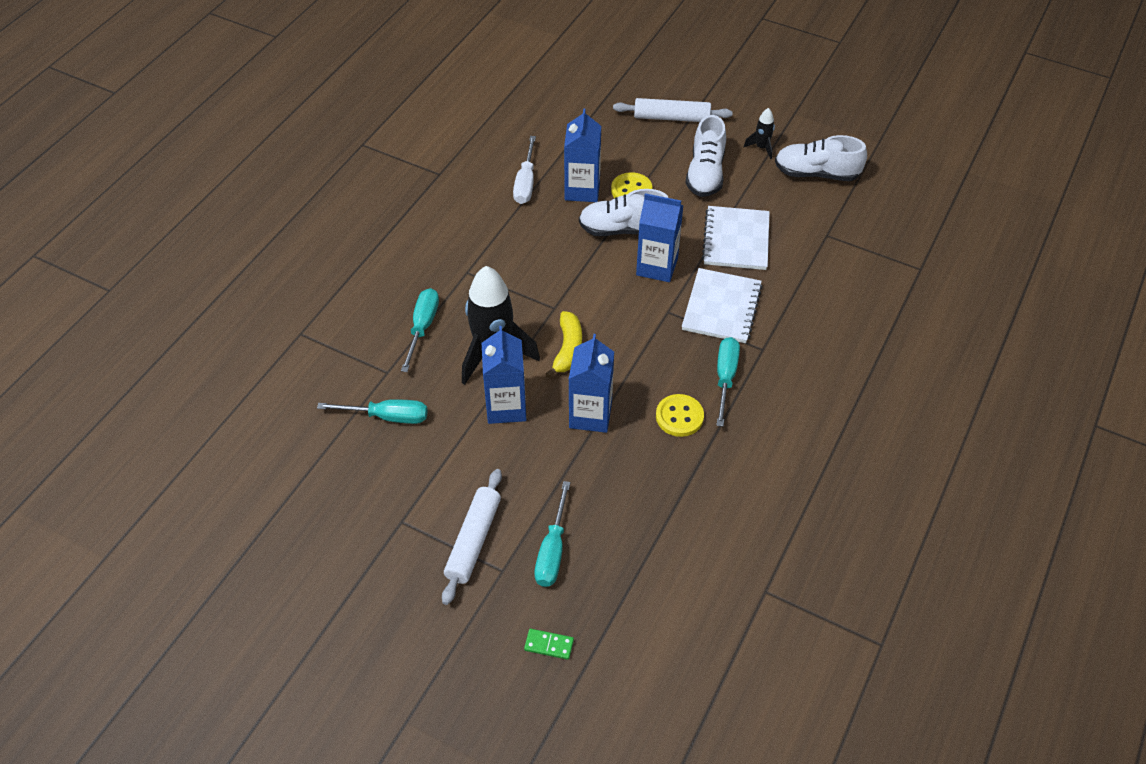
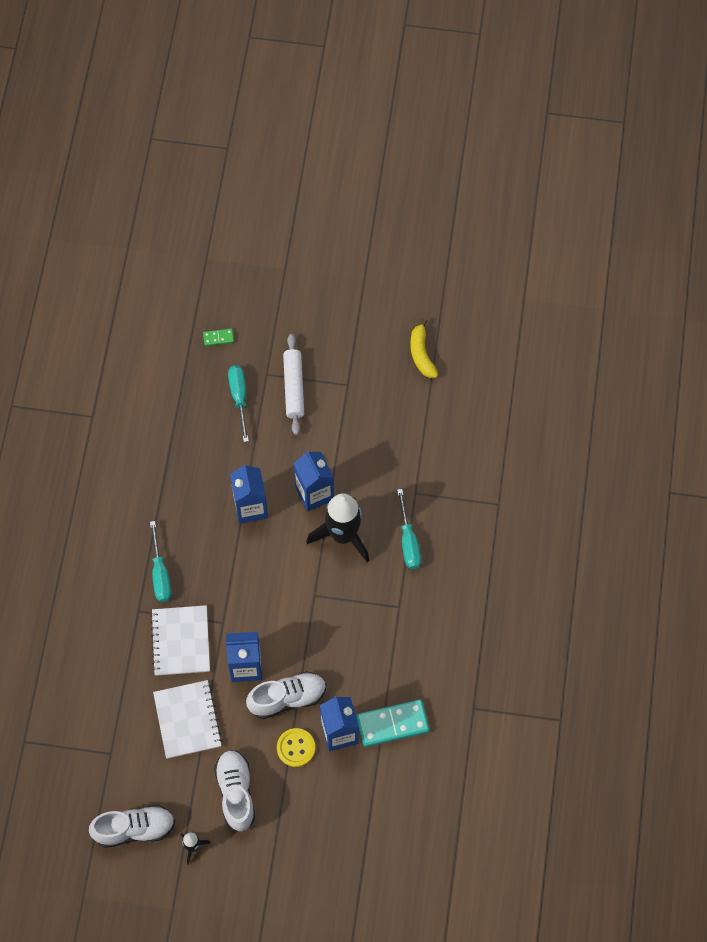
camera: 160 degrees right, 15 degrees up
(387, 417) = (396, 457): turquoise screwdriver -> none
(525, 183) = (392, 724): white screwdriver -> turquoise domino
(568, 349) = (288, 559): yellow banana -> yellow banana (421, 354)
(671, 117) = (289, 859): white rolling pin -> none
(679, 417) = (185, 528): yellow button -> none

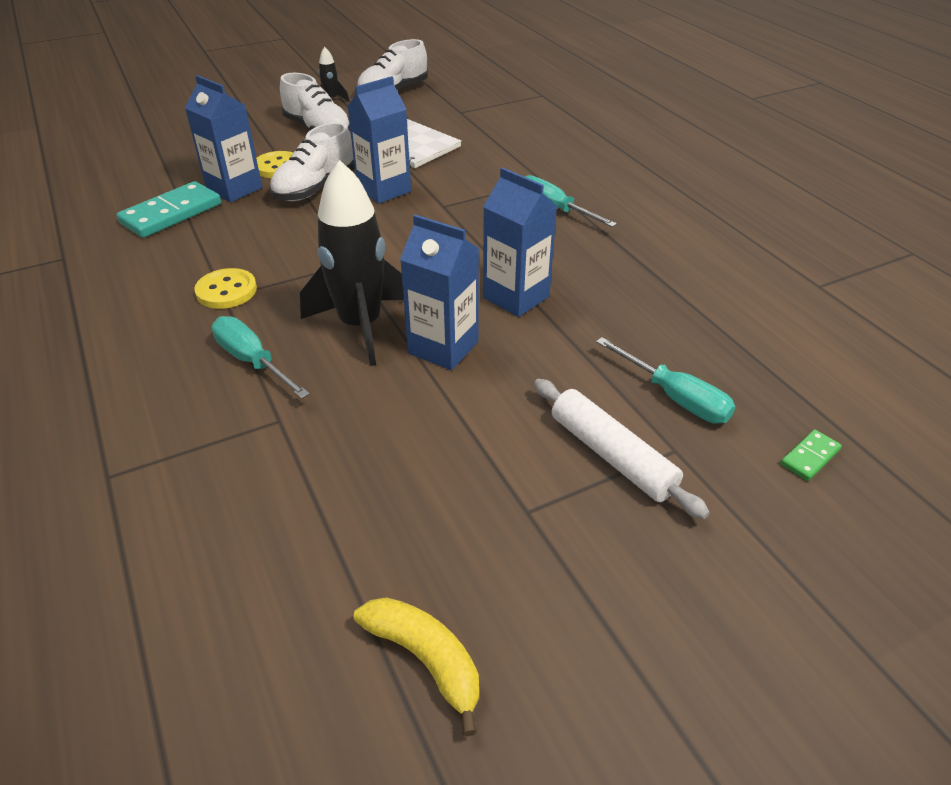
camera: 145 degrees right, 25 degrees down
(180, 641) = (473, 180): white notebook -> none
(395, 611) = (226, 291): none -> yellow button

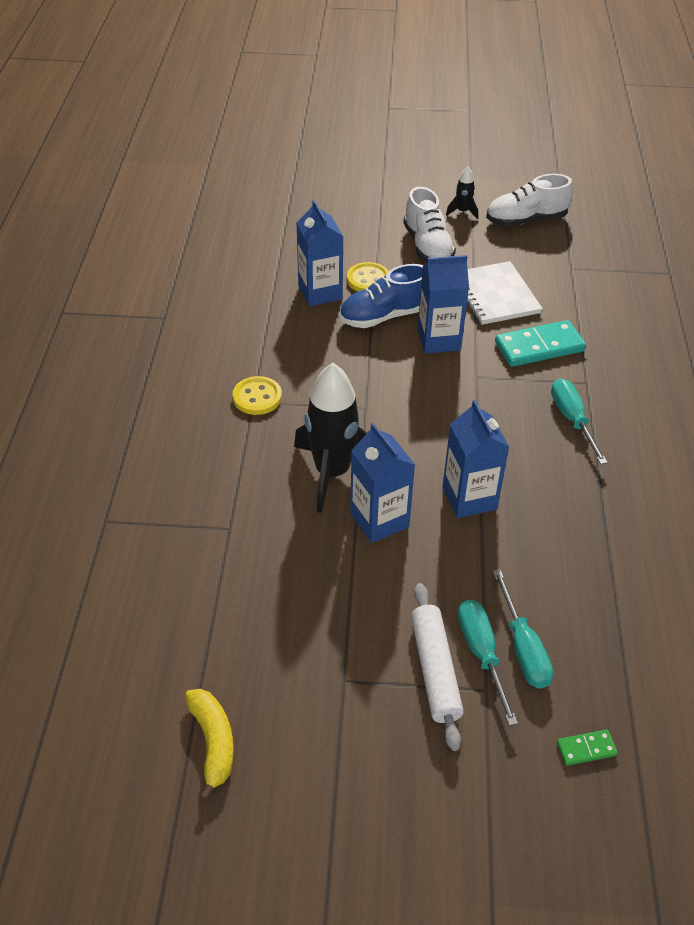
camera: 30 degrees right, 5 degrees up
(171, 213) = (259, 301): turquoise domino -> turquoise domino (539, 347)
(252, 361) = (239, 470): turquoise screwdriver -> turquoise screwdriver (481, 654)
(315, 188) = (384, 316): white shoe -> blue shoe

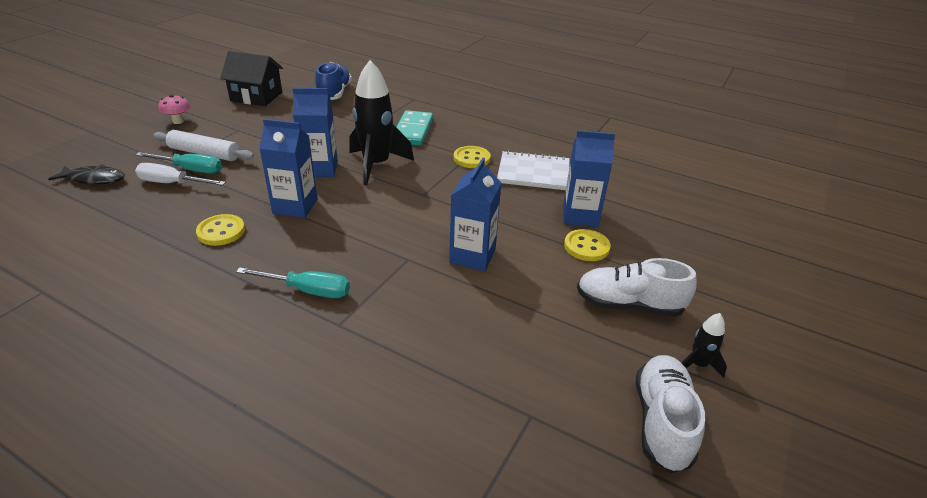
camera: 115 degrees right, 10 degrees down
(213, 742) = (256, 96): yellow banana -> black house
(373, 790) = (178, 121): none -> pink mushroom
(384, 316) = (526, 238): blue shoe -> blue shoe (334, 93)
(495, 295) = (516, 320): white notebook -> white notebook (533, 173)
(523, 647) = (172, 183): turquoise screwdriver -> white screwdriver
(539, 347) = (414, 315): turquoise domino -> turquoise domino (412, 131)
(558, 532) = (221, 231): none -> yellow button
(586, 749) = (94, 179): green domino -> black fish

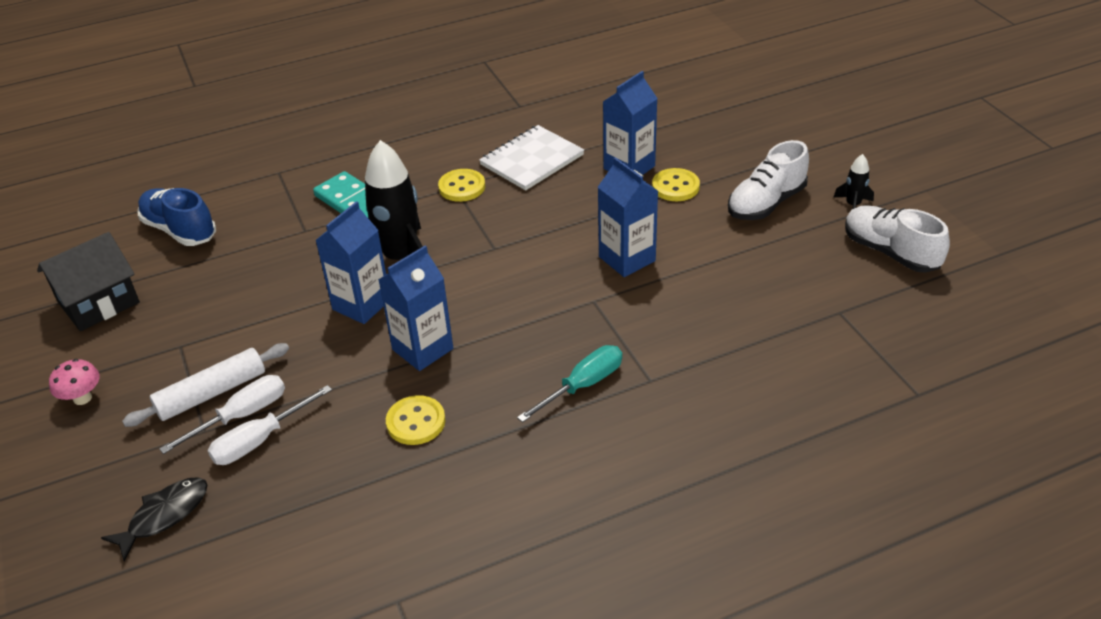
camera: 50 degrees left, 5 degrees up
(190, 169) = (241, 416): turquoise screwdriver -> white screwdriver

